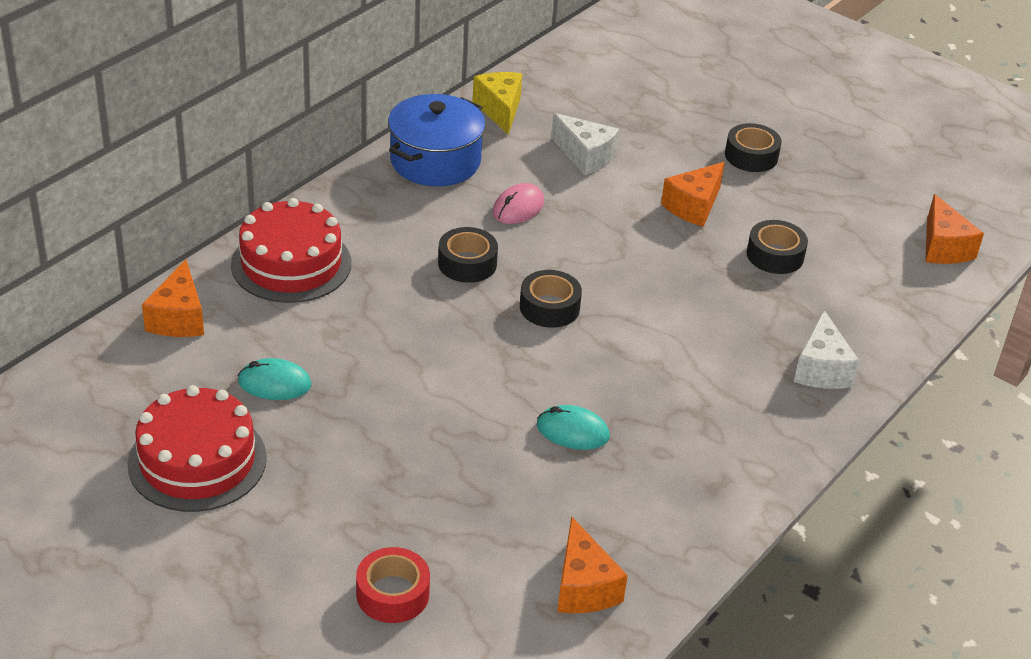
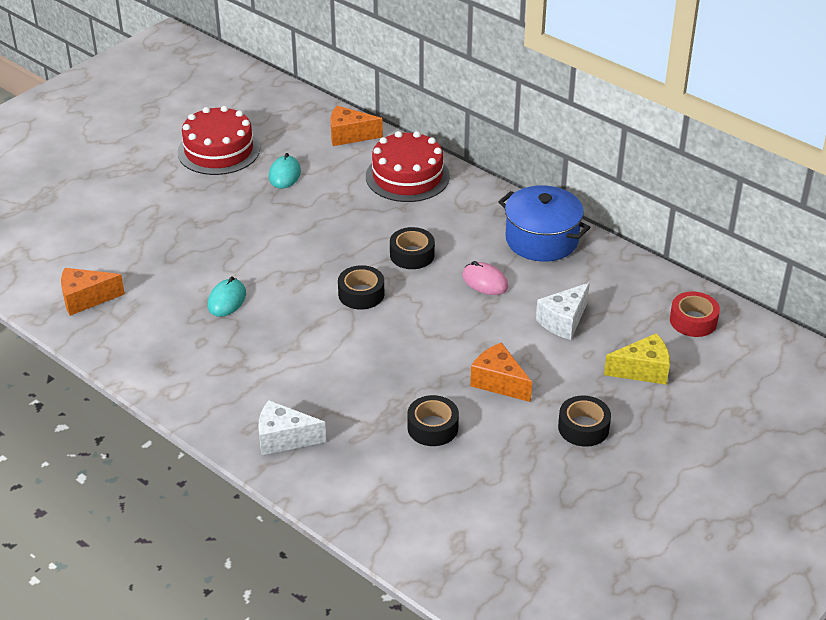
camera: 95 degrees right, 0 degrees up
(392, 594) = (98, 224): red tape -> red tape (693, 321)
(500, 110) = (623, 274): yellow cheese -> yellow cheese (643, 370)
(943, 247) = (453, 550): orange cheese -> none

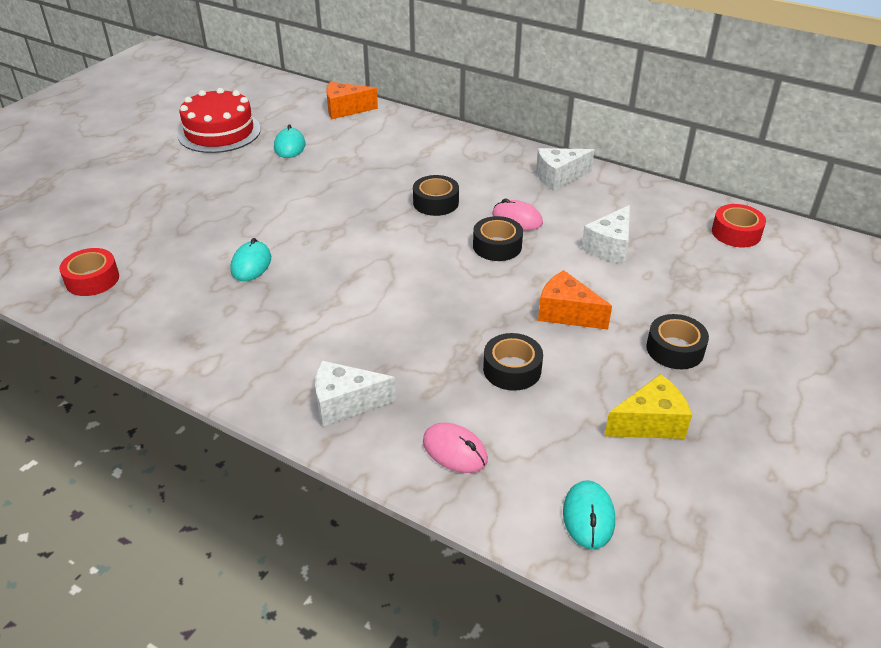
camera: 10 degrees left, 0 degrees up
(86, 299) = (92, 279): orange cheese -> red tape
(361, 294) = (394, 243): black tape -> black tape (497, 246)
(364, 489) = (455, 451): none -> pink mouse
(407, 176) = (411, 137): red cake -> none
(455, 554) = (588, 517): none -> turquoise mouse
(542, 240) = (559, 177): blue pot -> white cheese
(643, 370) = (709, 284): yellow cheese -> yellow cheese (650, 423)

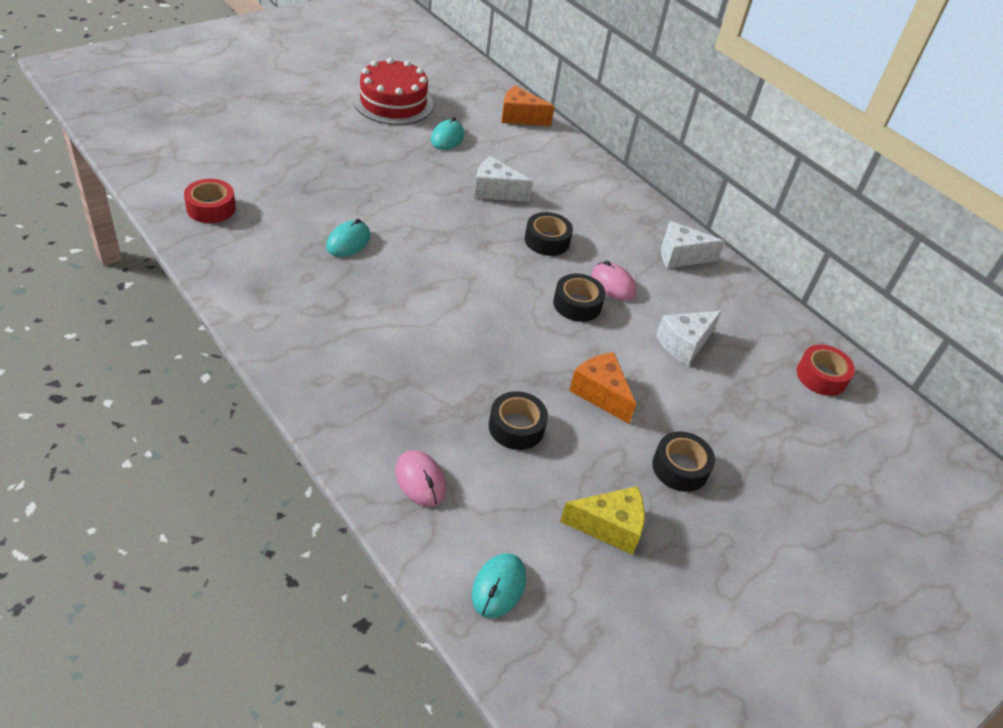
camera: 15 degrees right, 5 degrees up
(345, 403) = (353, 401): white cheese -> white cheese (495, 191)

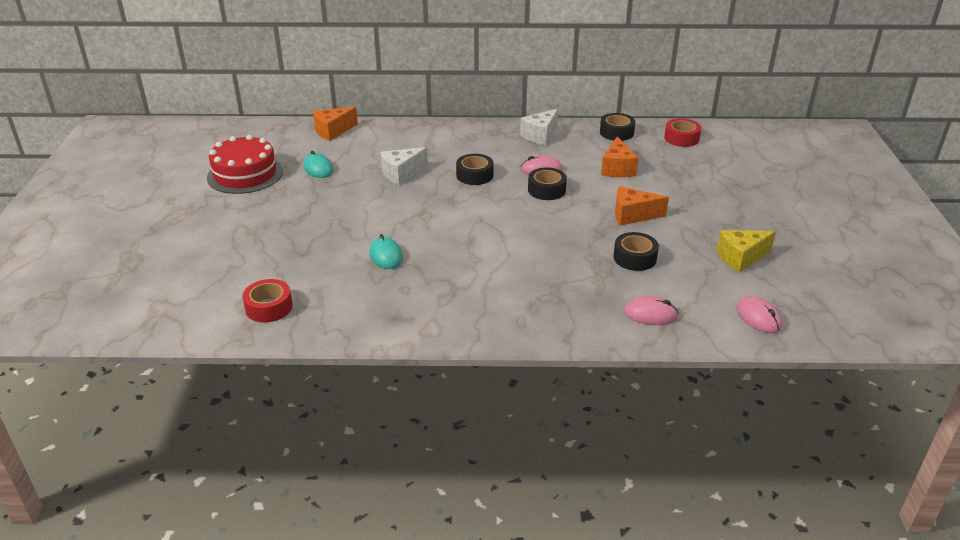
camera: 45 degrees left, 10 degrees down
(498, 587) = (758, 317): turquoise mouse -> pink mouse
(609, 527) = (740, 258): yellow cheese -> yellow cheese turned 150 degrees counterclockwise
(680, 468) = (714, 214): black tape -> black tape (616, 132)
(684, 344) = (617, 169): white cheese -> orange cheese

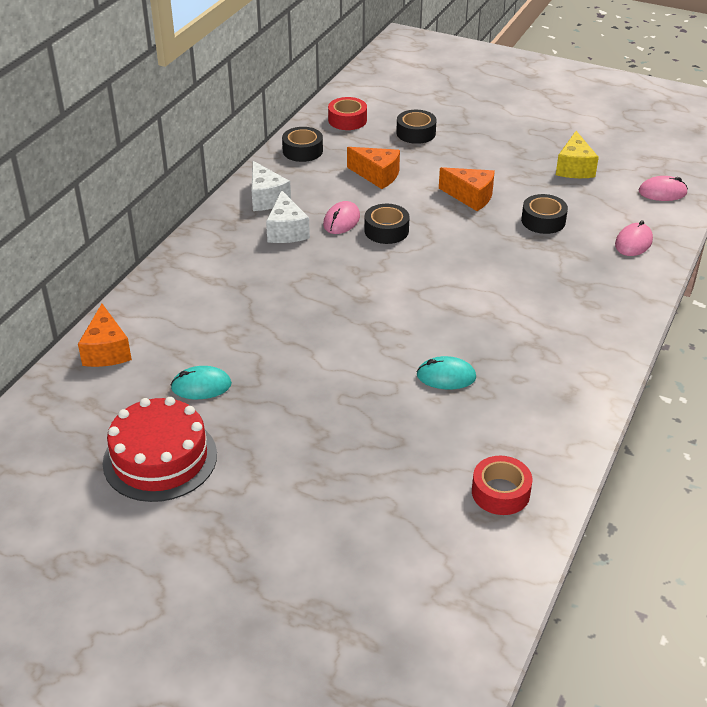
camera: 65 degrees left, 5 degrees up
(401, 174) = (271, 320): white cheese -> white cheese (286, 231)
(474, 175) = (318, 268): black tape -> black tape (416, 133)
(632, 215) = (470, 197): orange cheese -> orange cheese turned 90 degrees counterclockwise

